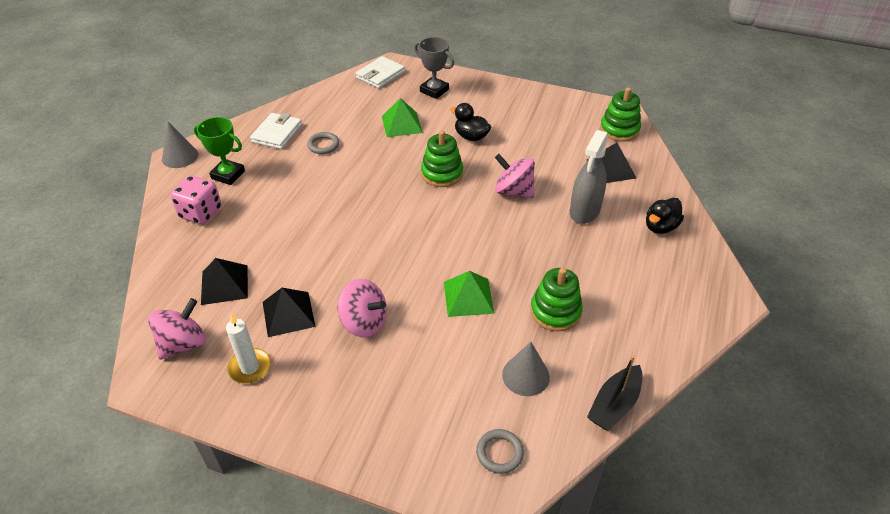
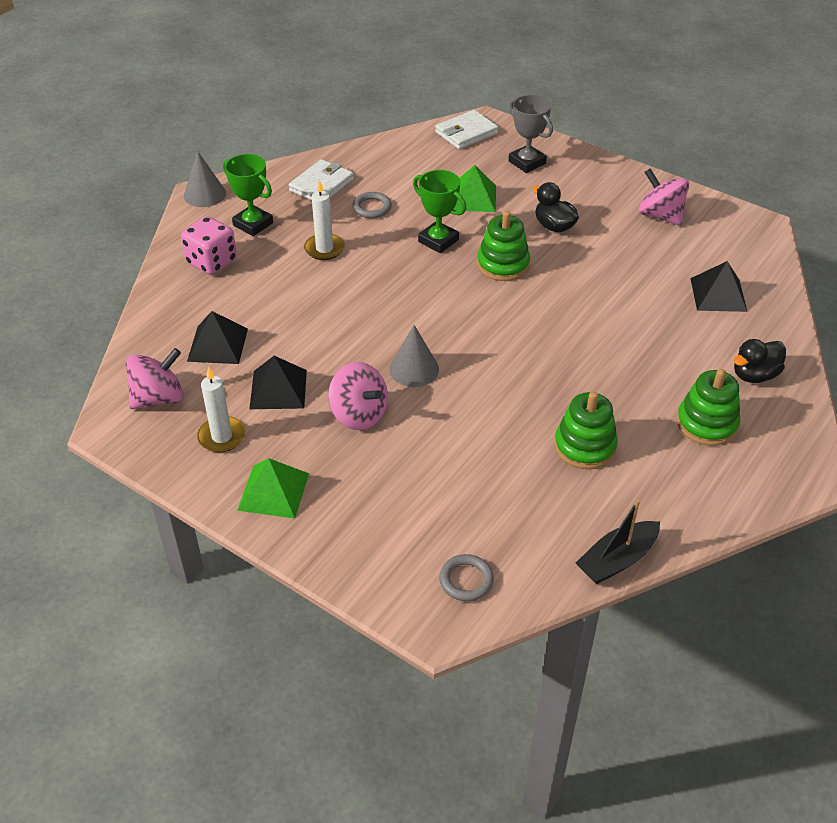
camera: 15 degrees right, 0 degrees up
(294, 185) = (324, 249): none -> white candle
(385, 163) = (438, 241): none -> green trophy
(468, 297) = (487, 410): green pyramid -> green pyramid (273, 491)
(513, 191) = (584, 300): pink spinning top -> pink spinning top (660, 215)
(525, 375) = (524, 508): grey cone -> grey cone (414, 369)
(584, 211) = (664, 339): grey spray bottle -> none
(619, 129) = (748, 248): green stacking toy -> green stacking toy (706, 423)

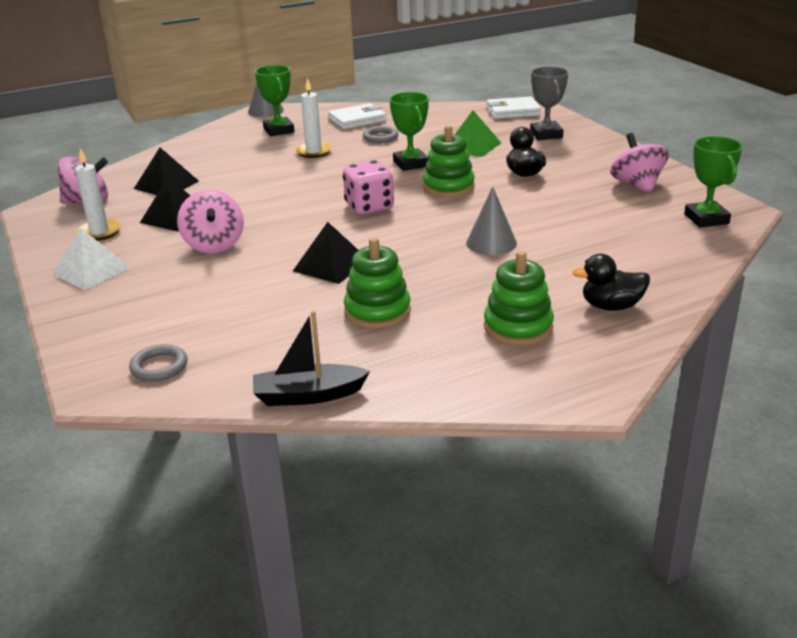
camera: 30 degrees right, 15 degrees down
(212, 262) = (223, 143): pink dice -> pink dice (369, 207)
(273, 491) = (91, 271): green pyramid -> white pyramid
(414, 369) = (293, 229): grey cone -> grey cone (491, 243)
(718, 294) = (637, 245): black pyramid -> black pyramid (331, 265)
(745, 245) = (706, 219): none -> green trophy

